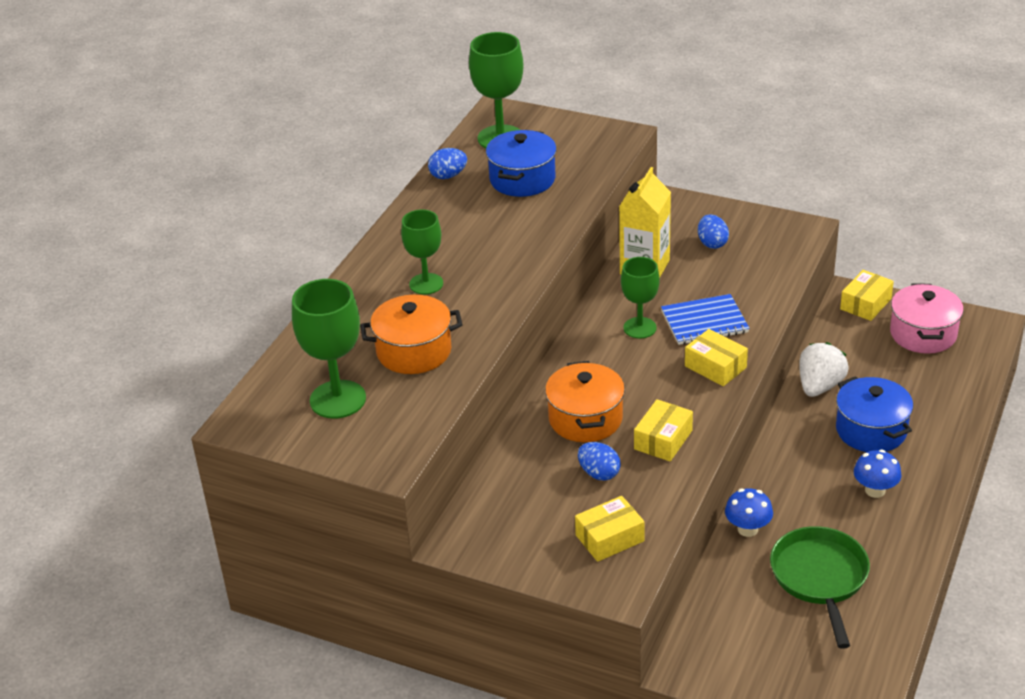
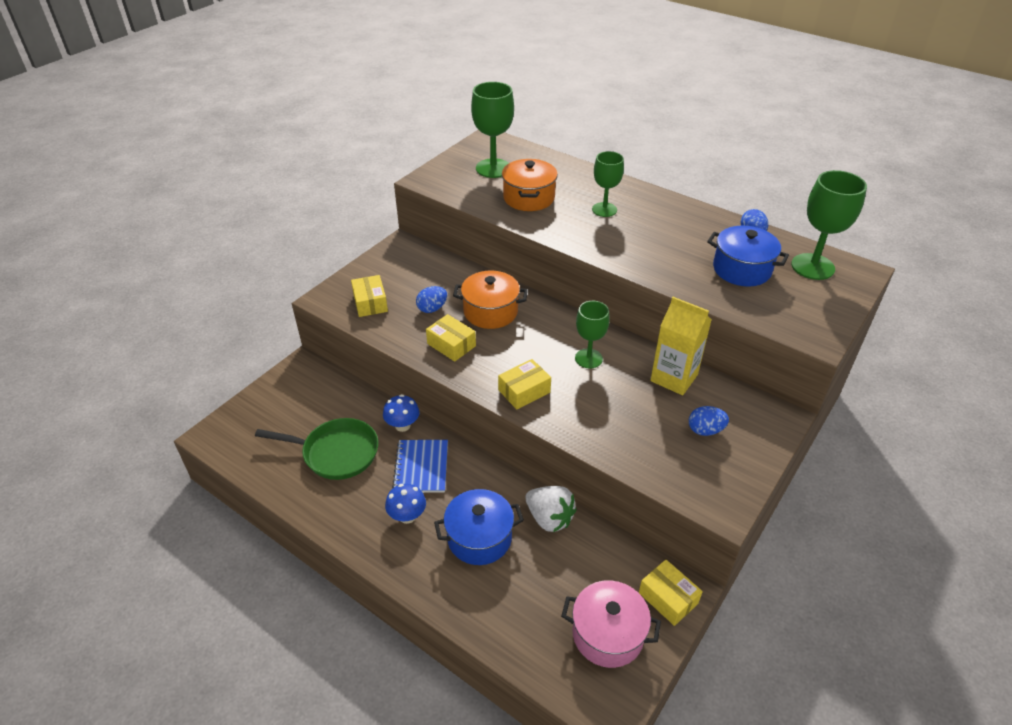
camera: 100 degrees right, 5 degrees up
(704, 322) = (586, 398): blue notebook -> blue notebook (421, 467)

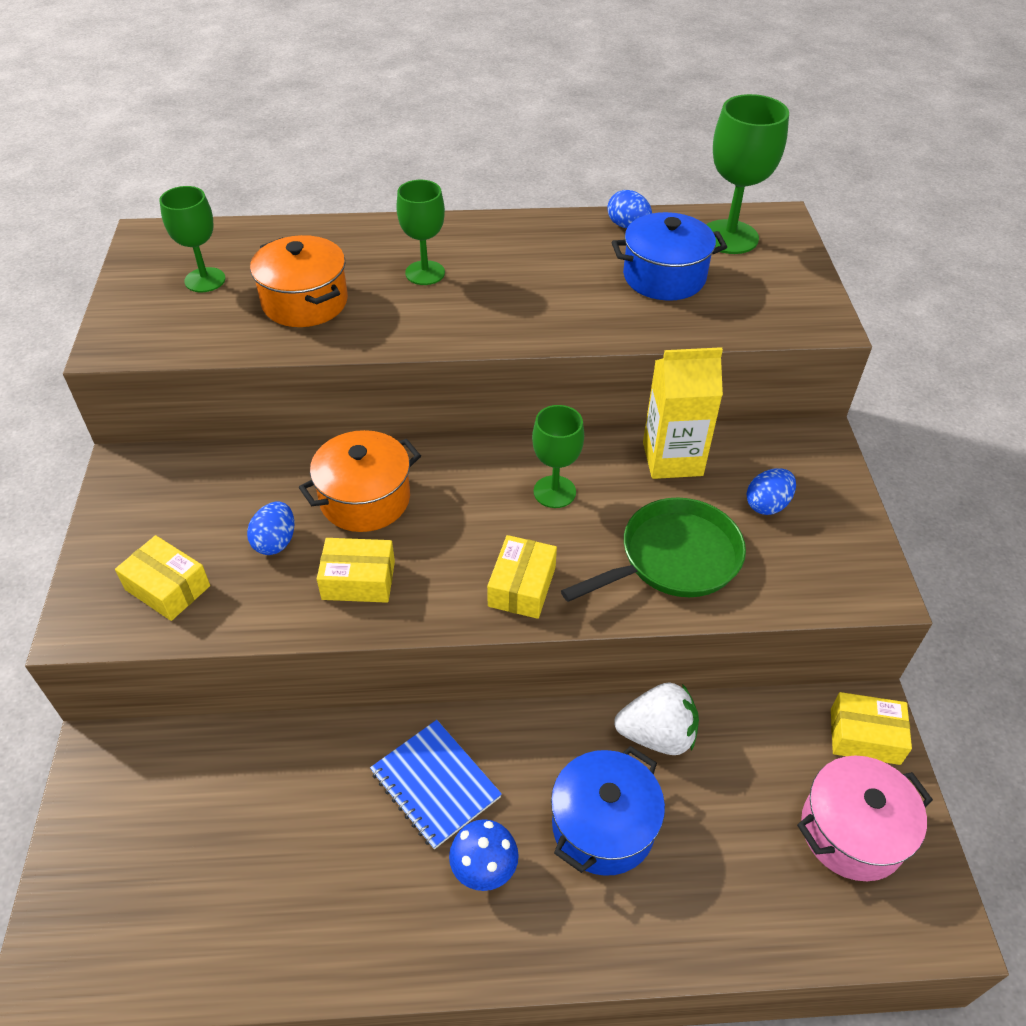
camera: 40 degrees left, 5 degrees up
(336, 452) = (290, 853): green pan -> green pan (673, 559)
(402, 425) = (350, 742): blue mushroom -> none
(493, 168) = (205, 280): green goblet -> green goblet, size x0.66

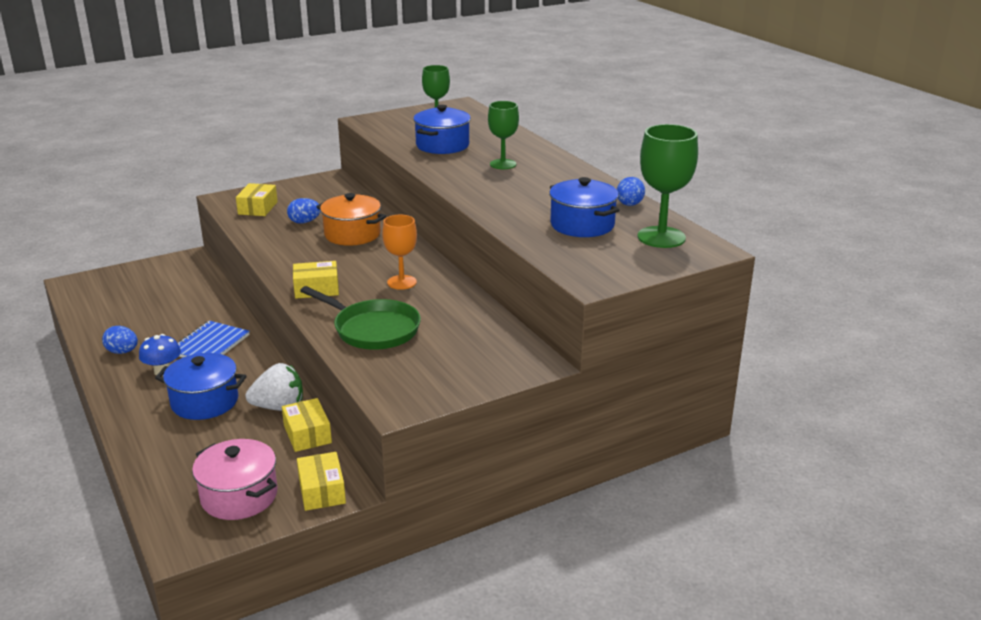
camera: 65 degrees right, 20 degrees down
(305, 302) = (442, 145): orange pot -> blue pot
(358, 580) = (292, 247): yellow box -> yellow box (307, 434)
(554, 492) = (402, 282): green goblet -> orange goblet
(657, 735) = (279, 407): white strawberry -> white strawberry turned 75 degrees counterclockwise
(672, 459) = (466, 313): yellow carton -> none
(767, 505) = (450, 353): blue egg -> blue egg (122, 352)

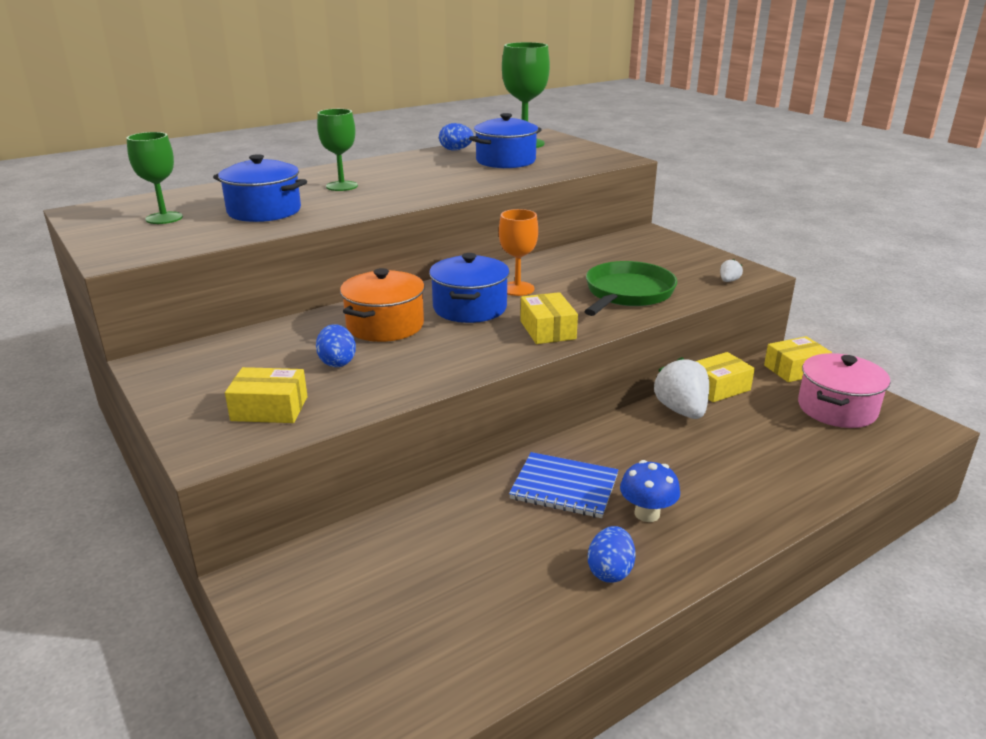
camera: 95 degrees left, 0 degrees up
(205, 402) = (698, 462): blue pot -> blue pot (470, 308)
(383, 388) = (728, 281): none -> white strawberry

